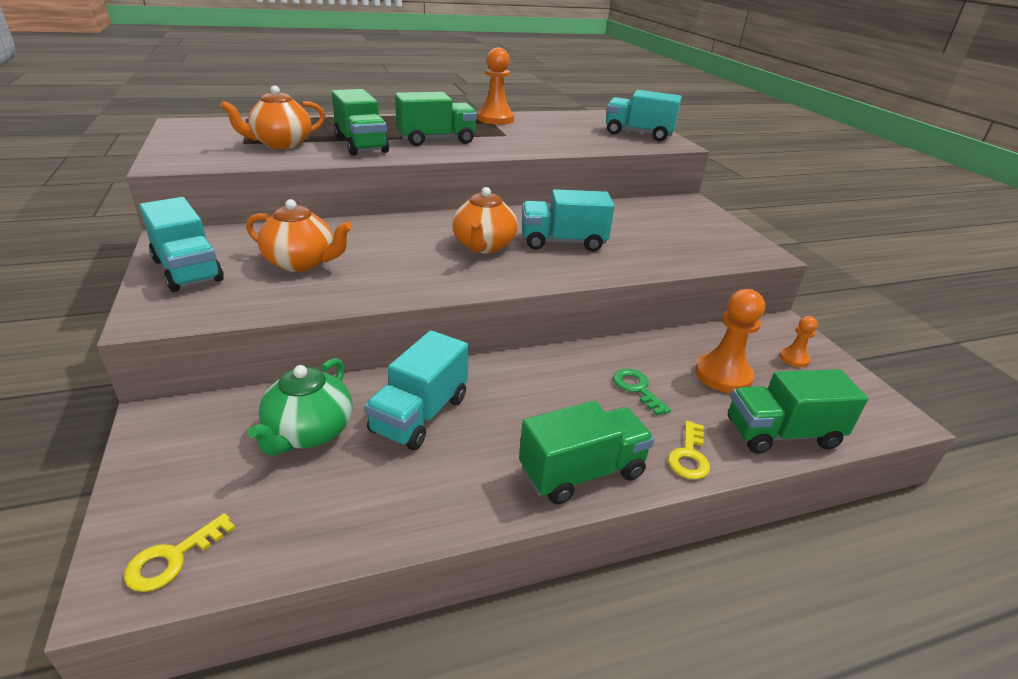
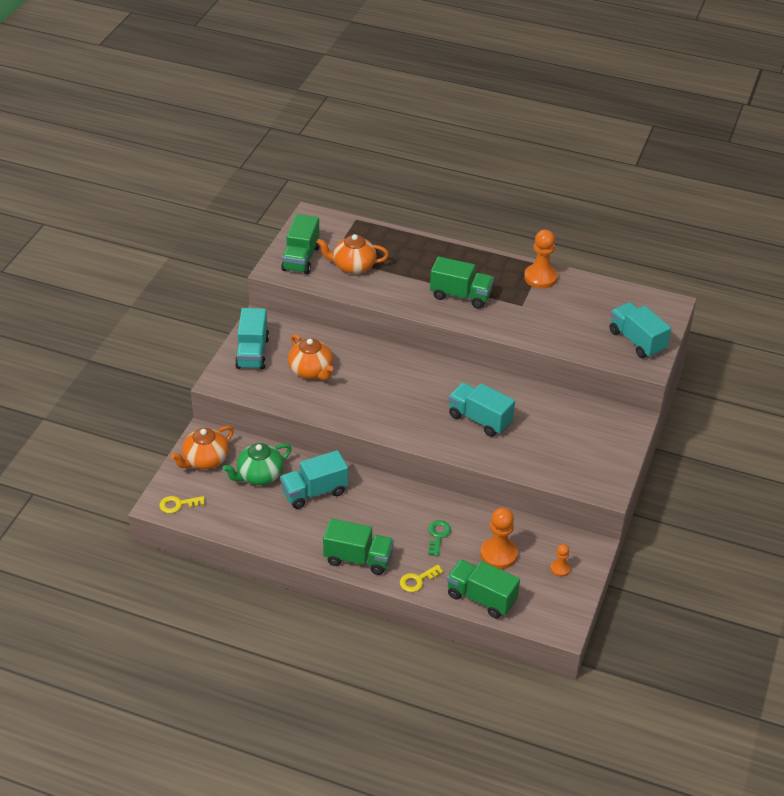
camera: 40 degrees right, 10 degrees up
(361, 145) = (403, 285): green truck -> green truck (301, 258)
(483, 246) = (425, 401): orange teapot -> orange teapot (205, 460)

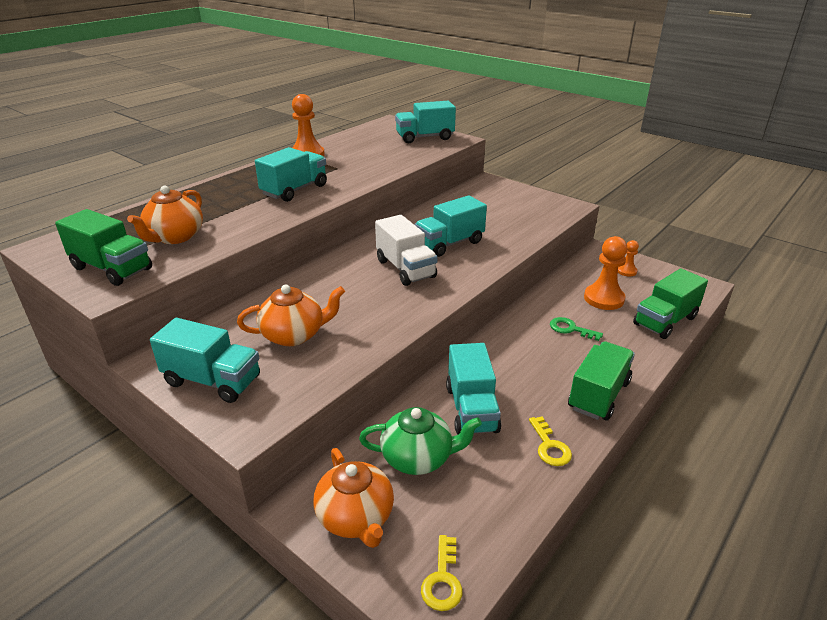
camera: 70 degrees left, 10 degrees down
(259, 475) = (418, 458): green teapot -> green teapot turned 75 degrees counterclockwise
(417, 580) = (637, 357): yellow key -> yellow key (549, 446)
(424, 403) = (405, 269): none -> white truck
(461, 295) = (294, 190): green truck -> turquoise truck

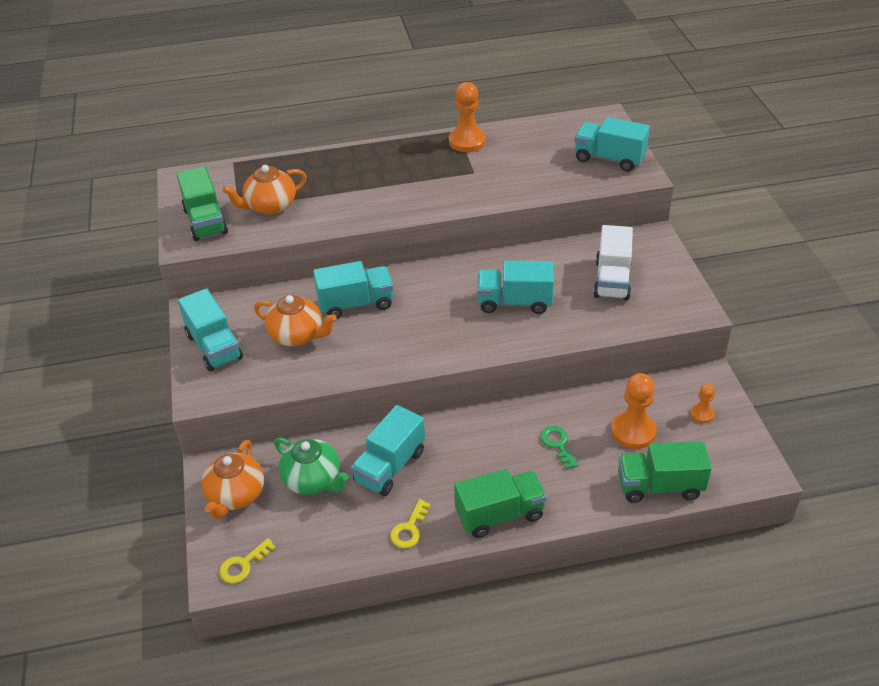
camera: 40 degrees right, 10 degrees up
(294, 190) = (407, 188): turquoise truck -> turquoise truck (356, 304)
(405, 269) = (444, 312): white truck -> white truck (612, 280)

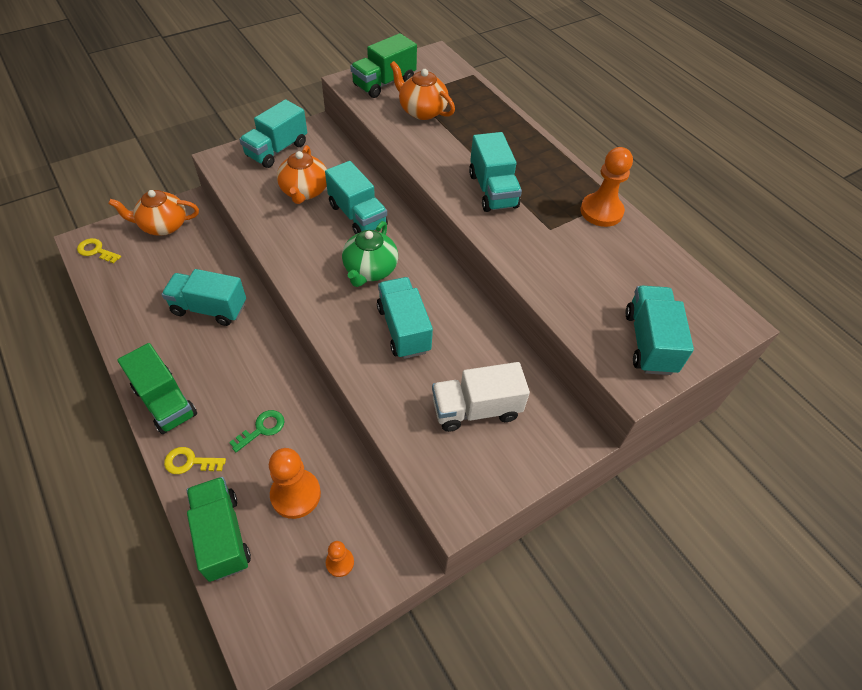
camera: 65 degrees right, 10 degrees up
(313, 480) = (185, 265): green teapot -> green teapot (370, 270)
(409, 529) = (141, 340): yellow key -> yellow key (189, 462)
(411, 190) = (492, 190): none -> turquoise truck

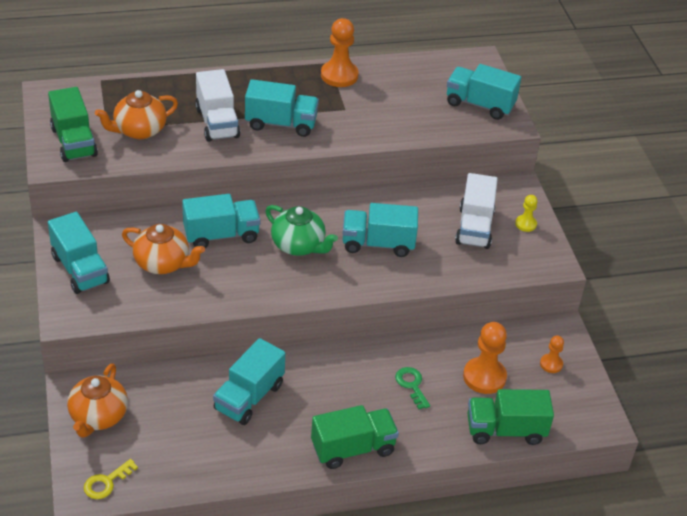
camera: 70 degrees left, 10 degrees down
(189, 462) = (427, 440): yellow key -> none
(464, 151) = (217, 123): none -> white truck
(512, 461) = (525, 224): none -> yellow pawn

